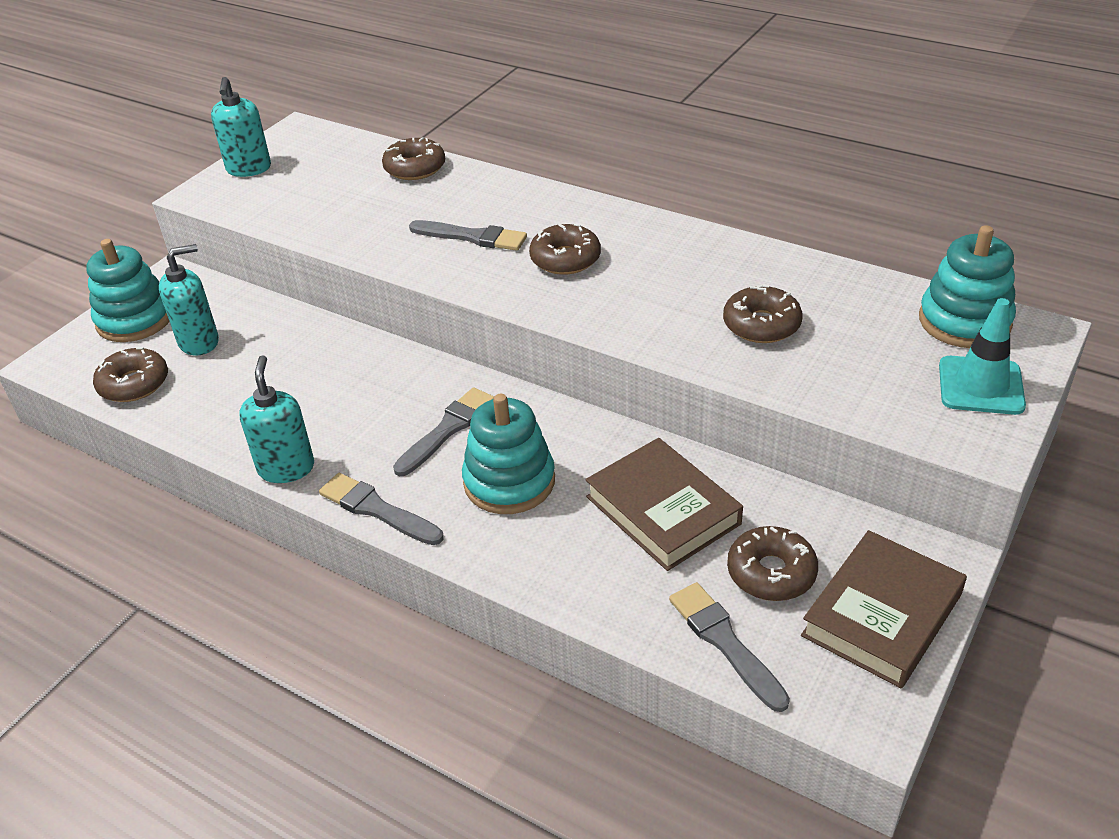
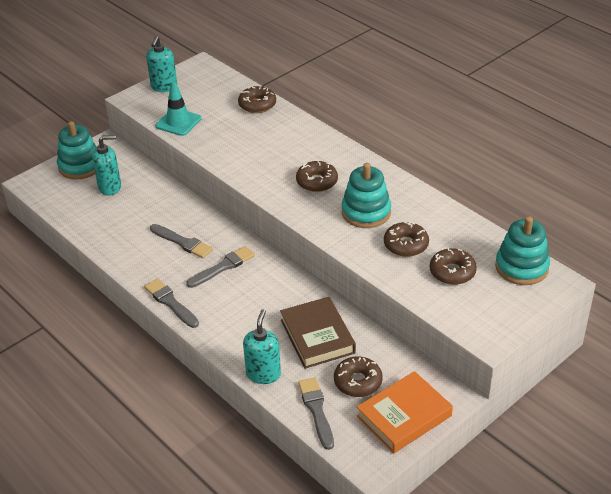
camera: 15 degrees right, 0 degrees up
(134, 384) = (69, 205): brown donut -> brown donut (452, 272)
(286, 468) = (132, 270): turquoise soap dispenser -> turquoise soap dispenser (263, 374)
(472, 237) = (271, 157): grey brush -> grey brush (182, 242)
(509, 482) = (244, 303): turquoise stacking toy -> turquoise stacking toy (366, 212)
(882, 614) = (404, 416): brown book -> orange book
(980, 386) = (507, 306): turquoise traffic cone -> turquoise traffic cone (178, 122)

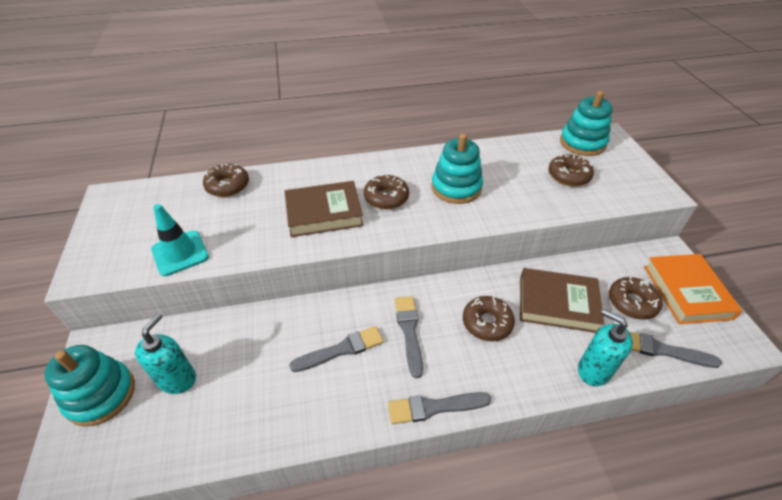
camera: 60 degrees left, 5 degrees up
(164, 87) = (102, 238): turquoise soap dispenser -> none
(270, 160) = (324, 213): none -> brown book
(406, 245) = (517, 184): brown donut -> brown donut (487, 323)

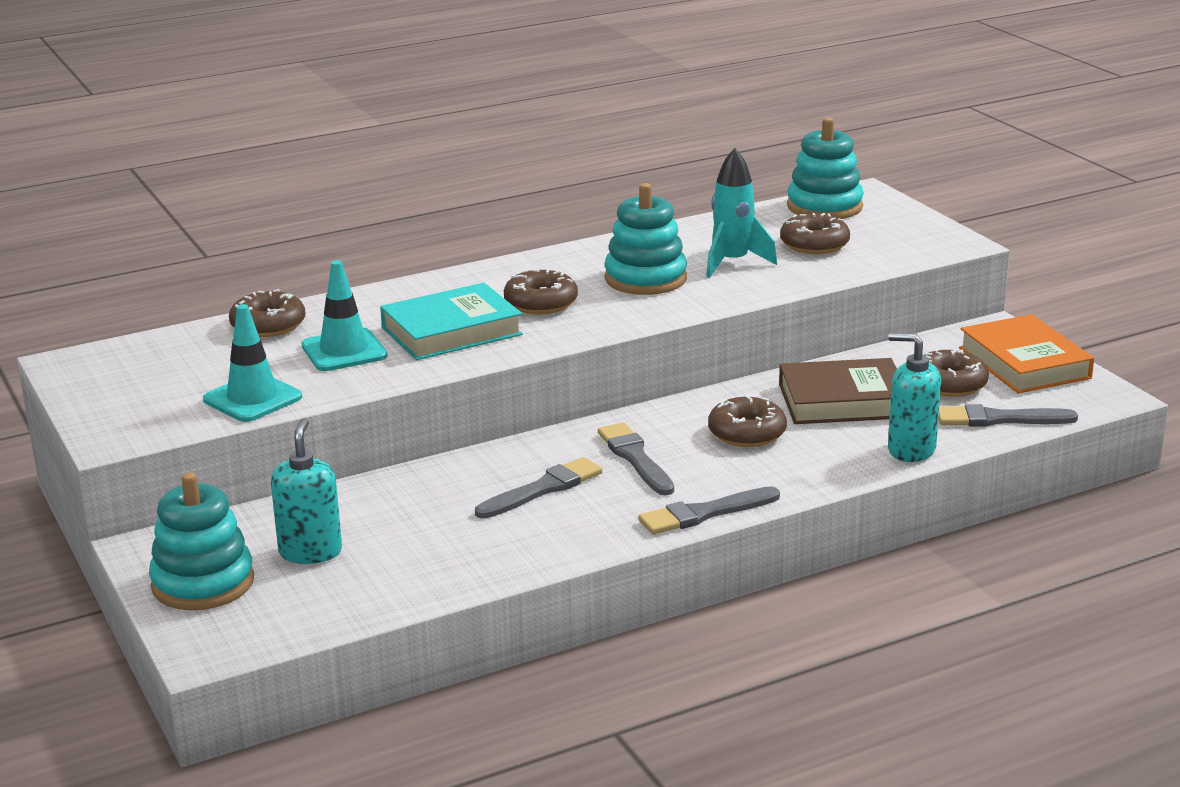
camera: 15 degrees left, 20 degrees down
(255, 218) = (344, 351): none -> turquoise traffic cone
(324, 213) = (451, 331): brown book -> turquoise book
(513, 183) = (732, 263): none -> turquoise rocket

